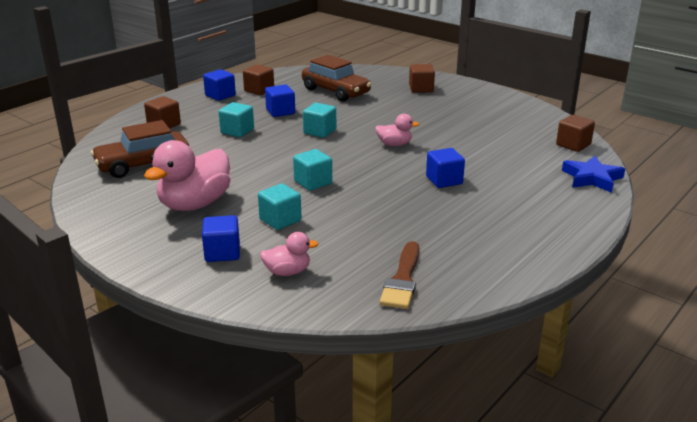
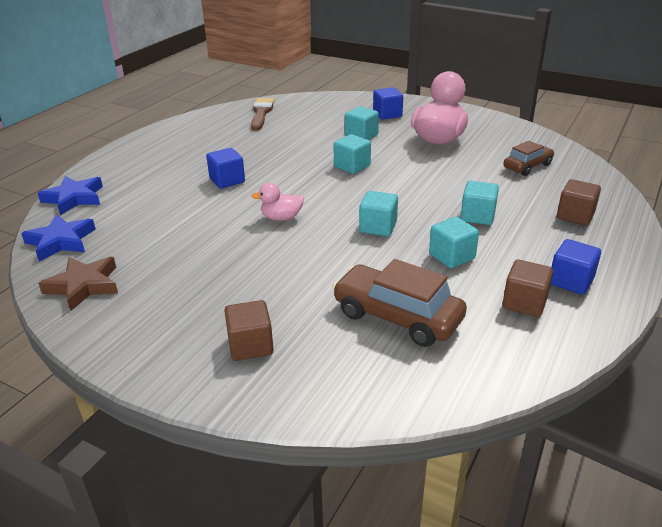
camera: 170 degrees right, 5 degrees up
(143, 164) = (527, 166): brown car -> brown car, size x0.61
(280, 112) = (452, 256): blue cube -> turquoise cube
(287, 272) = (337, 110): pink duck -> none
(534, 119) = (84, 286): none -> brown star
(573, 145) = (61, 241): brown cube -> blue star

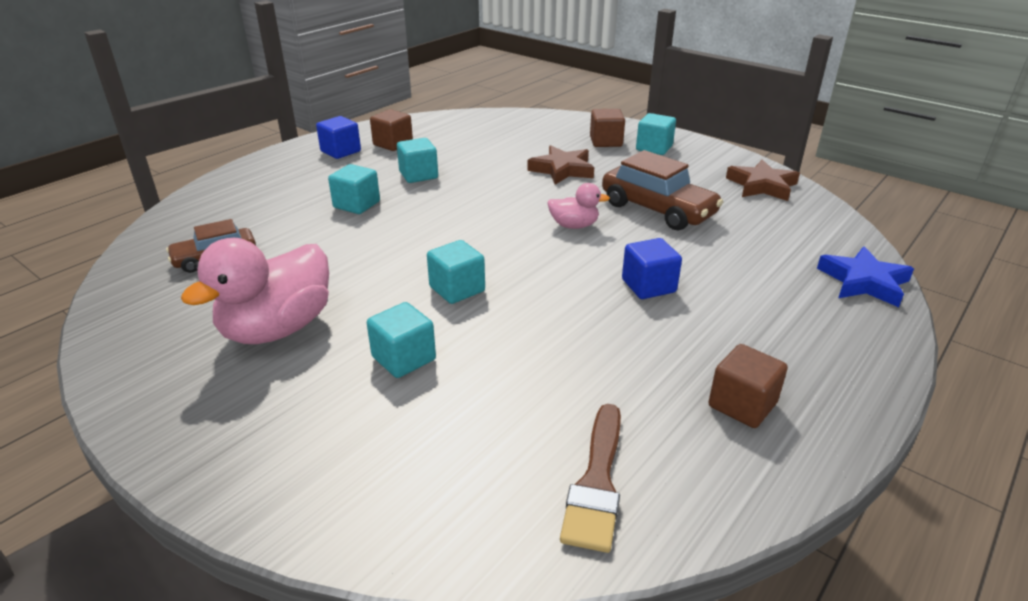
camera: 170 degrees left, 0 degrees up
(61, 241) = (824, 226): blue star -> none
(301, 283) = (562, 170): none -> brown star
(378, 227) = (470, 205): turquoise cube -> turquoise cube (654, 148)
(387, 114) = (306, 424): blue cube -> none
(397, 317) = (494, 145): brown car -> brown car (658, 210)
(575, 216) = (257, 195): brown cube -> brown cube (742, 405)

